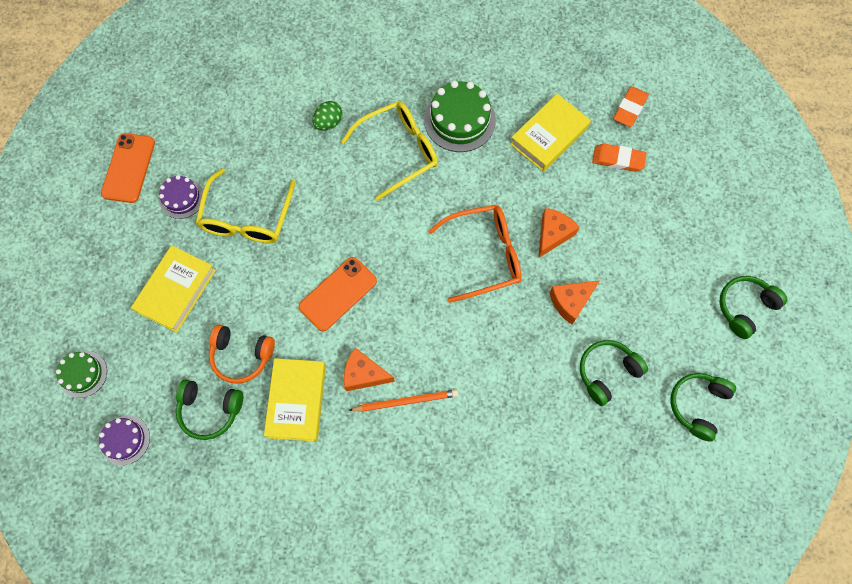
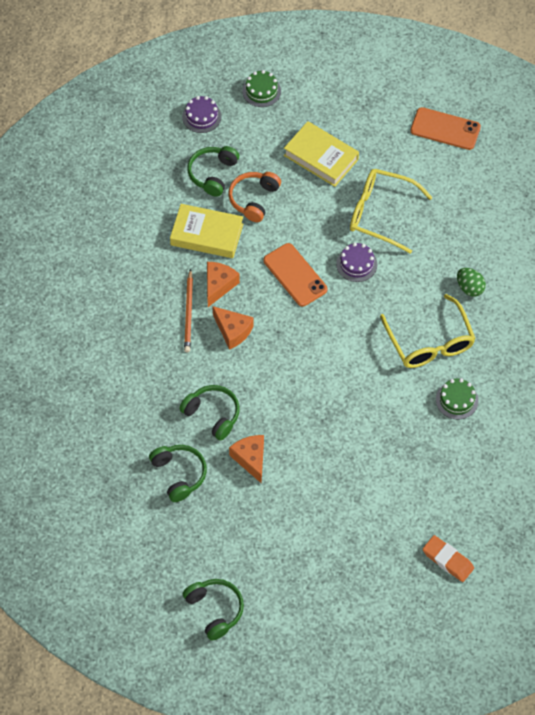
camera: 100 degrees right, 10 degrees down
(181, 198) = (408, 166): purple cake -> purple cake (356, 264)
(459, 120) = (457, 400): green cake -> green cake, size x0.59
(484, 255) = (310, 396): orange glasses -> none
(549, 136) = (427, 477): yellow book -> none
(552, 234) = (320, 458): orange cheese -> orange cheese (233, 331)
(618, 160) = (390, 534): orange eraser -> none
(697, 405) = (133, 542): green headphones -> green headphones (212, 414)

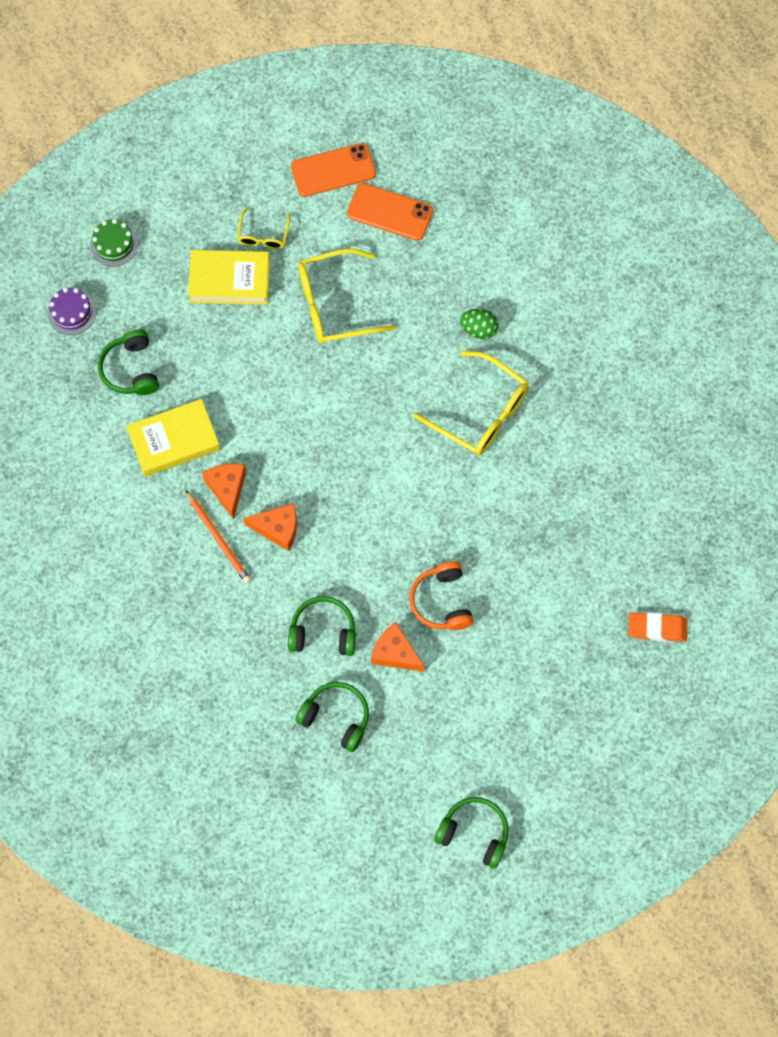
camera: 35 degrees left, 10 degrees up
(253, 199) = (194, 371): orange headphones -> orange headphones (441, 601)
(295, 275) = (296, 427): orange phone -> orange phone (390, 212)
(356, 264) = (350, 375): purple cake -> none
(365, 142) = (263, 235): none -> yellow glasses
(457, 400) = (549, 456): green cake -> none

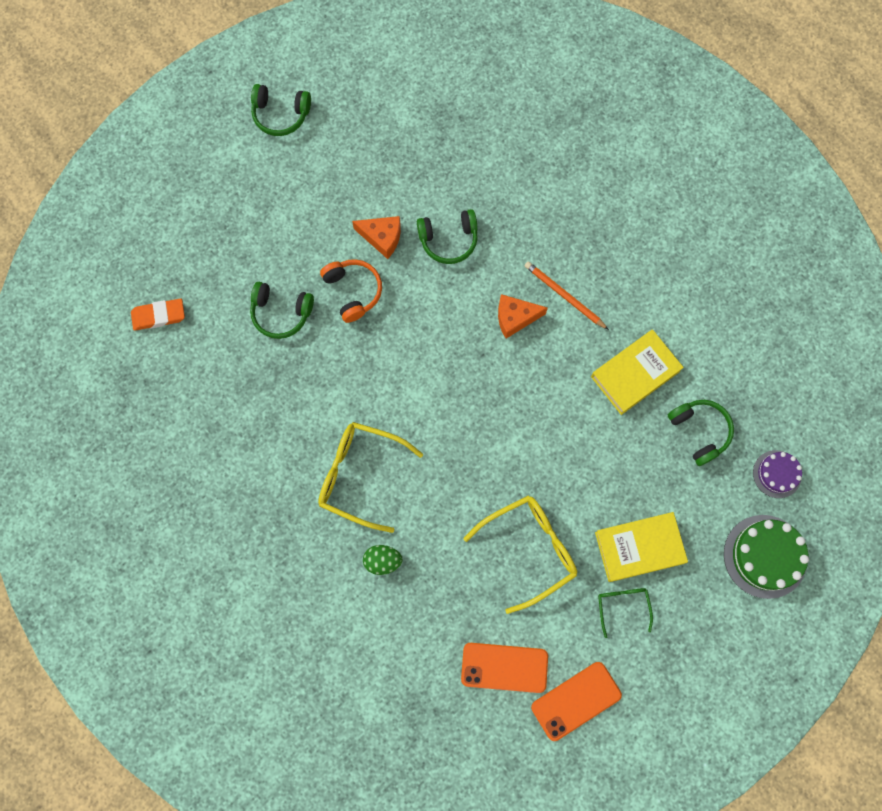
camera: 165 degrees right, 5 degrees up
(114, 244) = (765, 556): green cake -> green cake, size x1.69
(227, 489) = (572, 342): orange cheese -> none
(263, 235) = (622, 606): yellow glasses -> green glasses
(336, 717) = (417, 174): green headphones -> green headphones (281, 313)

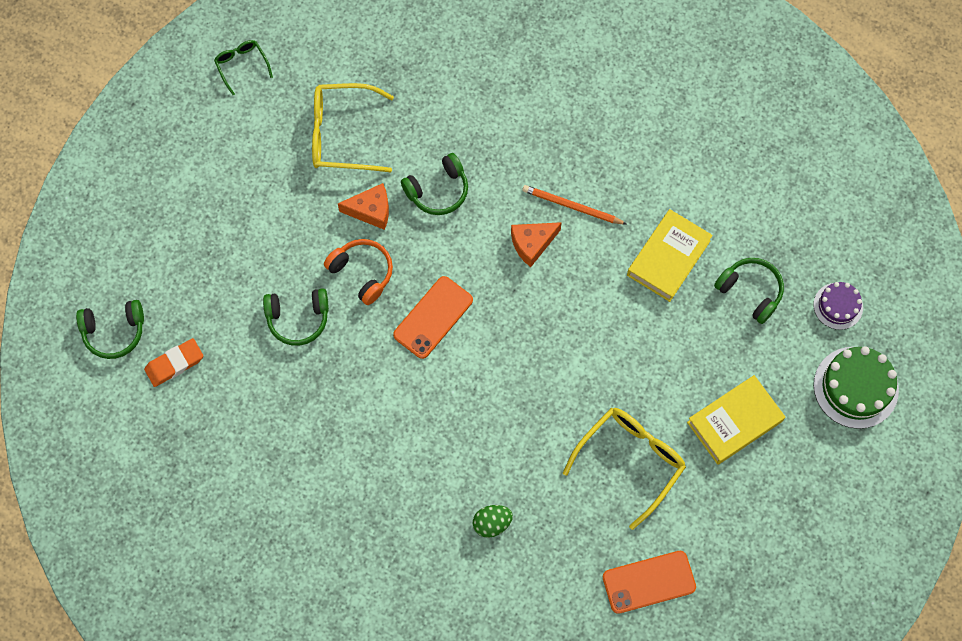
camera: 20 degrees left, 5 degrees down
(280, 114) = (221, 123): green headphones -> green headphones (114, 332)
(360, 475) = (438, 449): yellow glasses -> yellow glasses (342, 134)
(576, 701) = (729, 588): orange phone -> orange phone (433, 317)
(622, 606) = (739, 482): green glasses -> green glasses (242, 65)

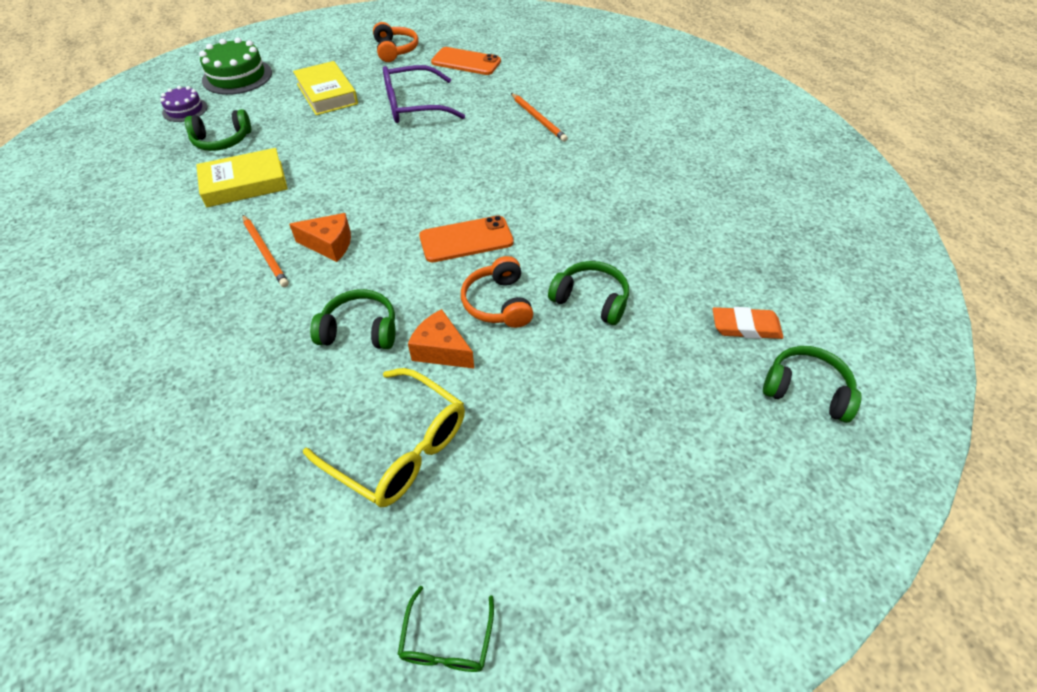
camera: 145 degrees left, 20 degrees down
(492, 523) = (538, 119): green egg -> orange pencil
(630, 461) = (413, 106): yellow glasses -> purple glasses
(734, 422) = (327, 94): yellow book -> yellow book turned 60 degrees clockwise
(747, 551) = (395, 50): none -> orange headphones
(750, 291) = (222, 141): green headphones -> green headphones turned 90 degrees counterclockwise

